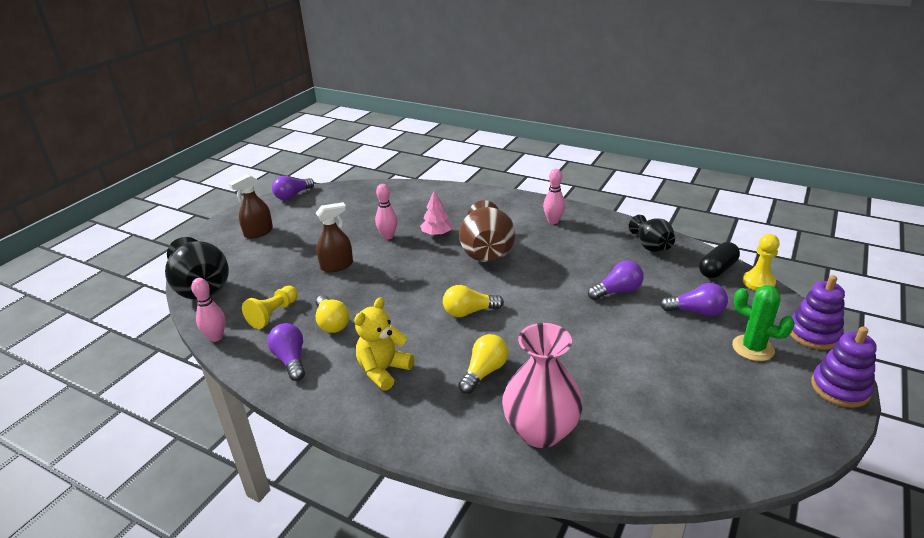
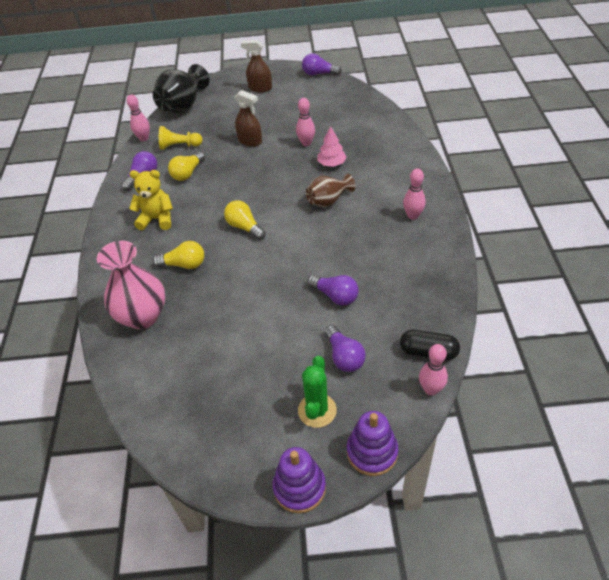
camera: 60 degrees right, 15 degrees up
(486, 252) = (328, 201): brown vase -> brown vase, size x0.62
(651, 246) = (428, 293): black vase -> none
(758, 282) = (431, 389): yellow pawn -> pink bowling pin

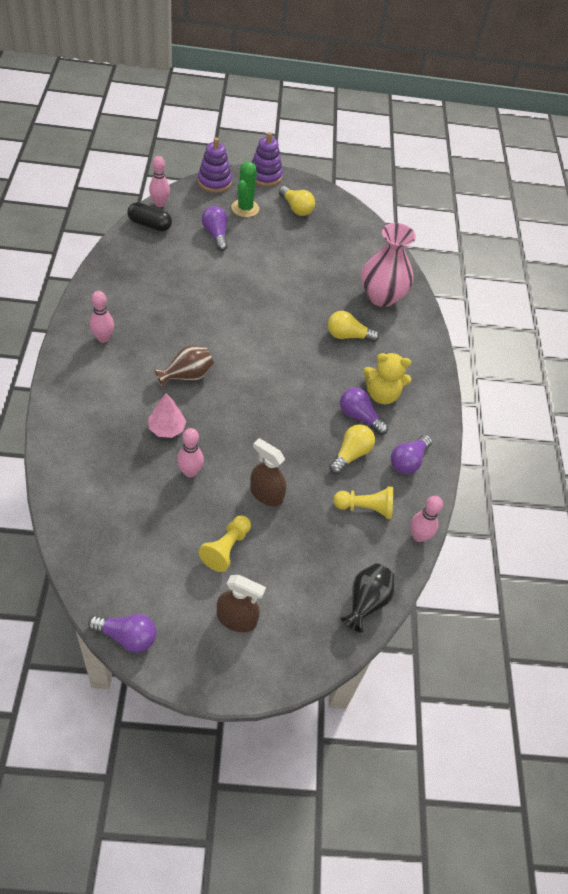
camera: 175 degrees right, 5 degrees up
(183, 105) = (366, 602): black vase -> black vase, size x0.62
(244, 227) = (285, 363): yellow light bulb -> yellow light bulb (296, 208)
(272, 113) = (226, 548): none -> yellow pawn
(335, 296) = (209, 278): purple light bulb -> purple light bulb (359, 417)

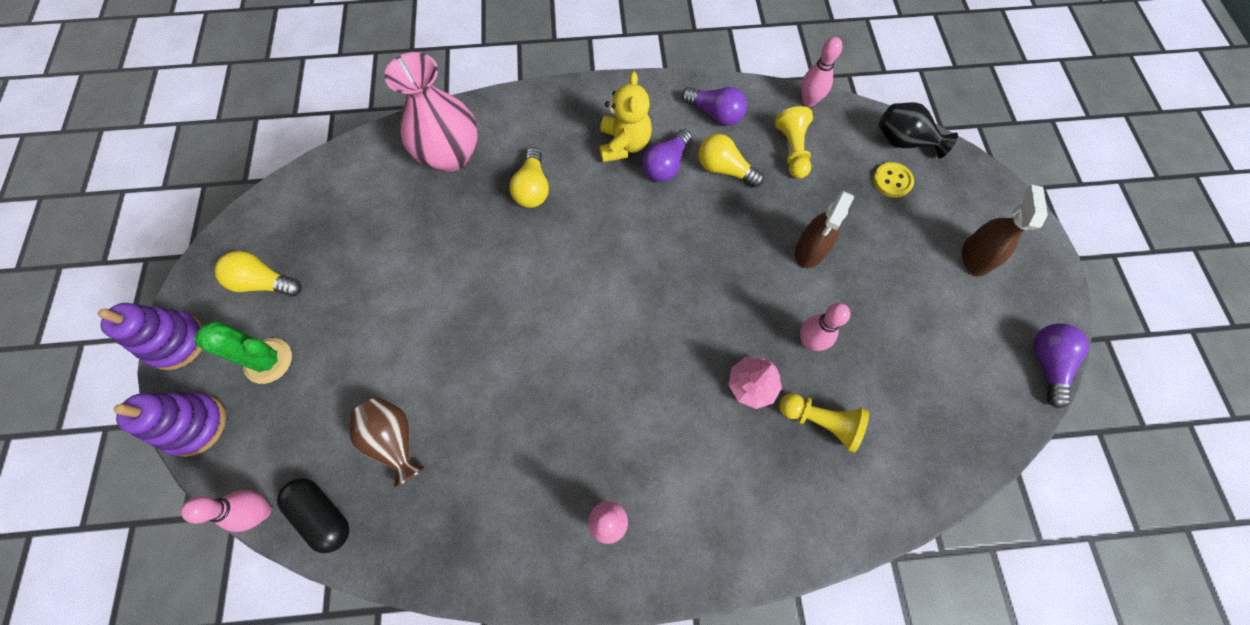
camera: 90 degrees left, 15 degrees up
(150, 225) = (323, 515): black capsule -> black capsule turned 60 degrees counterclockwise
(186, 376) = (654, 378): brown vase -> brown vase (395, 441)
(216, 234) = (340, 396): purple light bulb -> none
(226, 548) = (897, 281): yellow pawn -> yellow pawn (820, 421)
(296, 208) = (264, 283): yellow light bulb -> yellow light bulb turned 120 degrees counterclockwise
(324, 577) = (892, 181): none -> yellow button

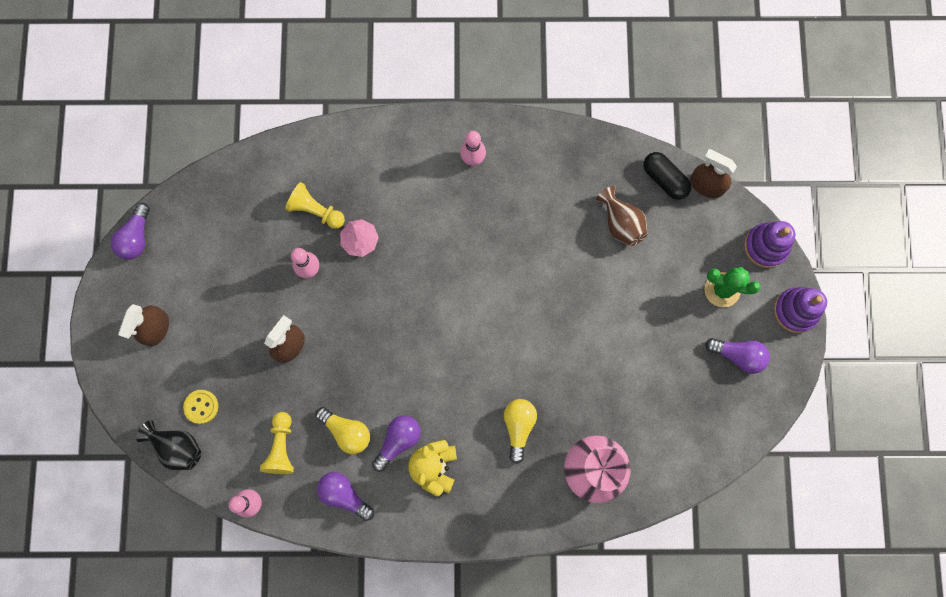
camera: 175 degrees left, 10 degrees up
(262, 511) = (706, 185): pink bowling pin -> brown spray bottle
(264, 283) = (738, 355): yellow light bulb -> purple light bulb

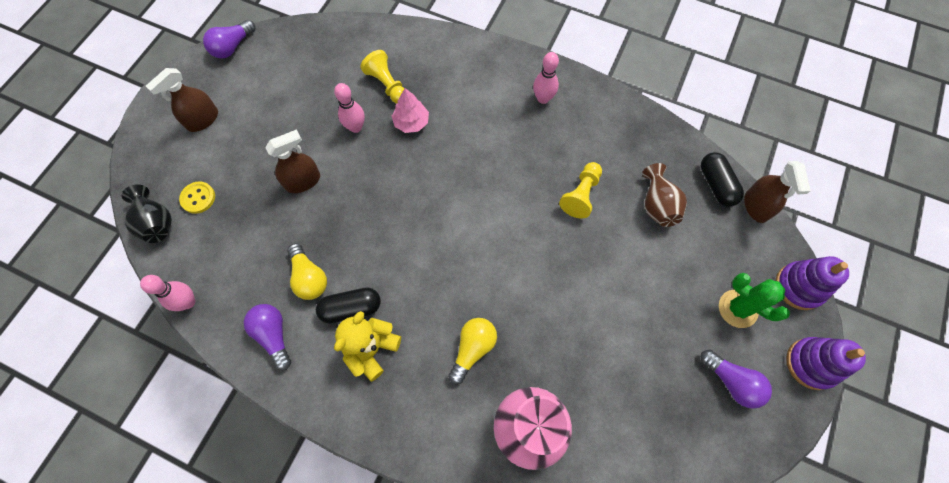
camera: 25 degrees right, 10 degrees down
(281, 447) = (244, 264): yellow pawn -> yellow pawn (581, 195)
(398, 441) = (351, 308): purple light bulb -> black capsule
(706, 185) = (756, 206): brown spray bottle -> brown spray bottle turned 150 degrees counterclockwise

